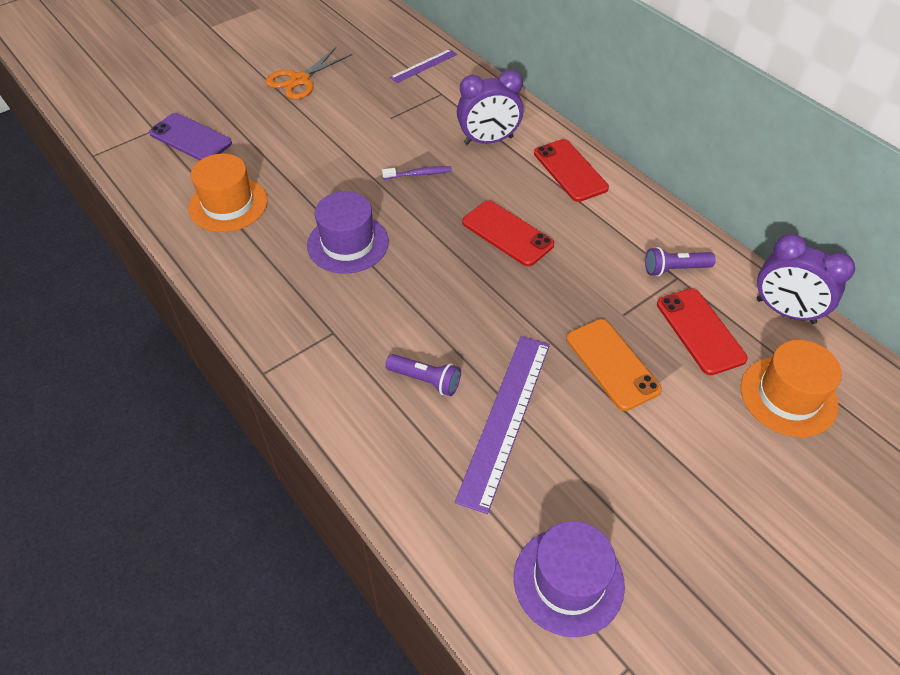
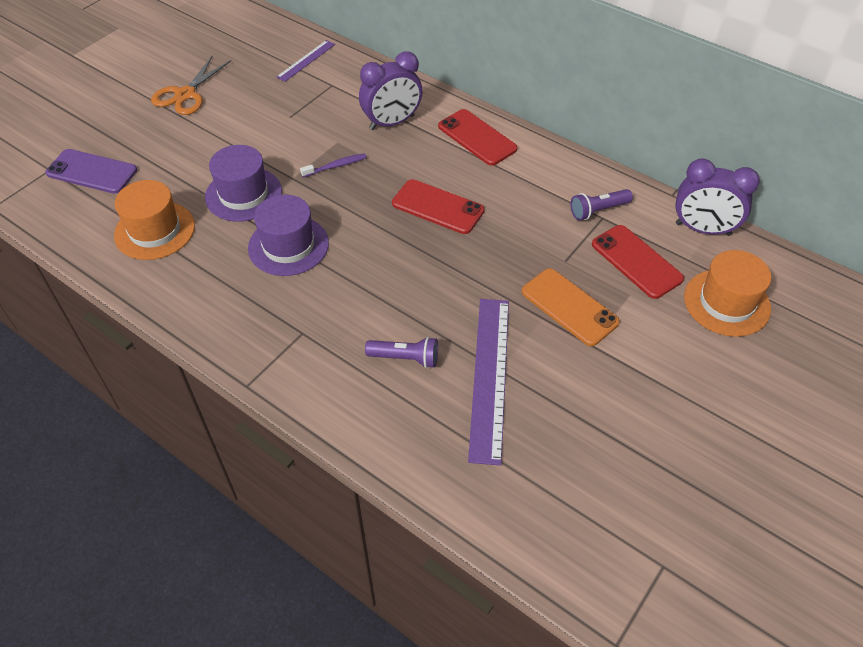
camera: 15 degrees left, 0 degrees up
(568, 581) = (590, 505): purple hat -> purple hat (243, 194)

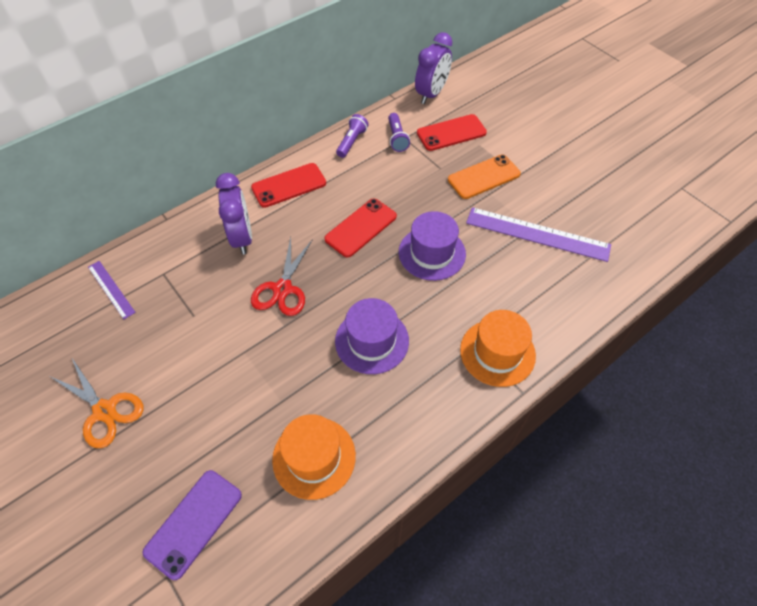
camera: 75 degrees left, 5 degrees up
(243, 194) = (291, 370): purple hat -> purple hat (432, 253)
(336, 166) = (282, 289): purple toothbrush -> red scissors
(405, 358) = (513, 279): purple flashlight -> purple flashlight (352, 142)
(726, 302) = (496, 103): orange hat -> orange hat (497, 352)

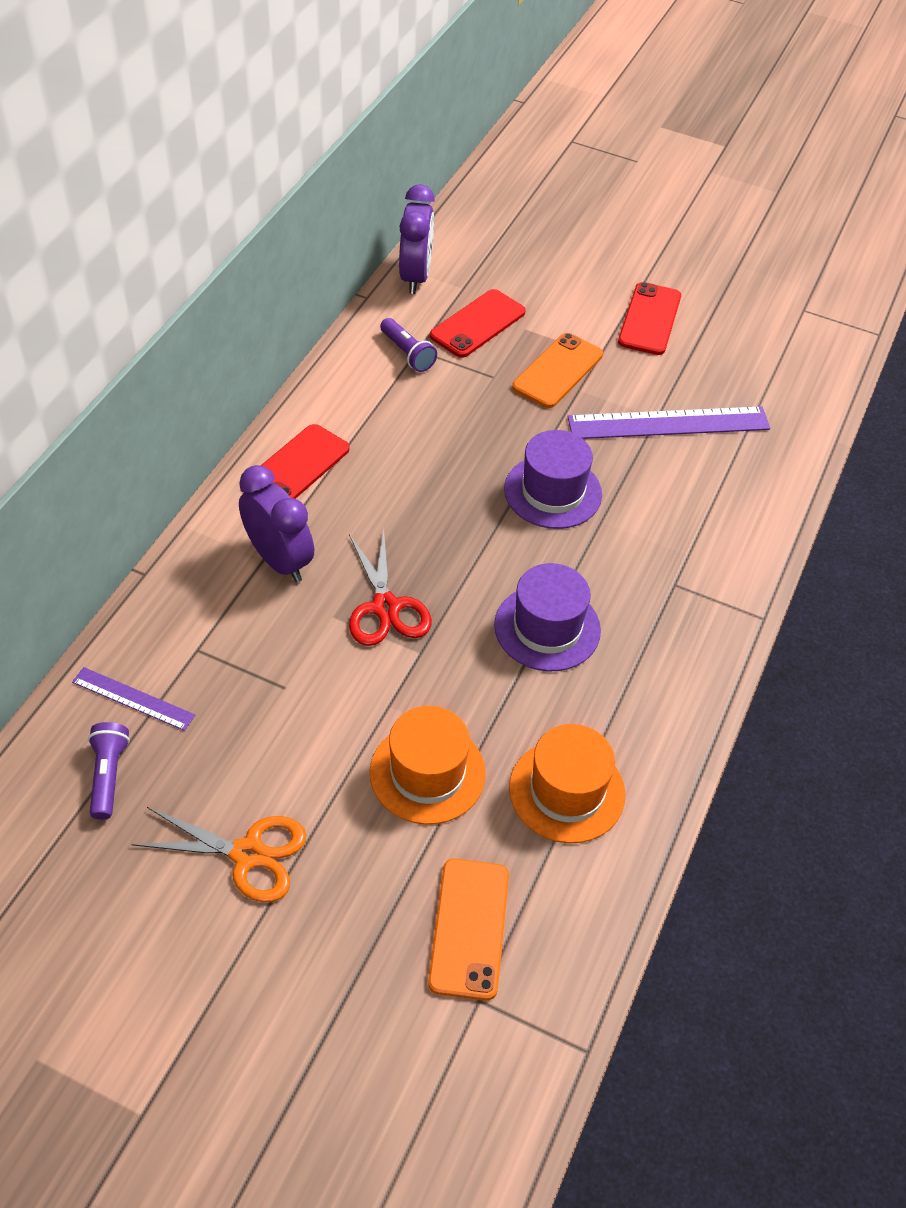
camera: 30 degrees left, 5 degrees down
(194, 523) = (469, 928): purple phone -> orange phone
(352, 142) = (346, 377): purple flashlight -> purple flashlight (108, 775)
(361, 228) = (438, 491): red phone -> red phone (649, 319)
(497, 352) = (707, 583): orange hat -> orange hat (427, 773)

